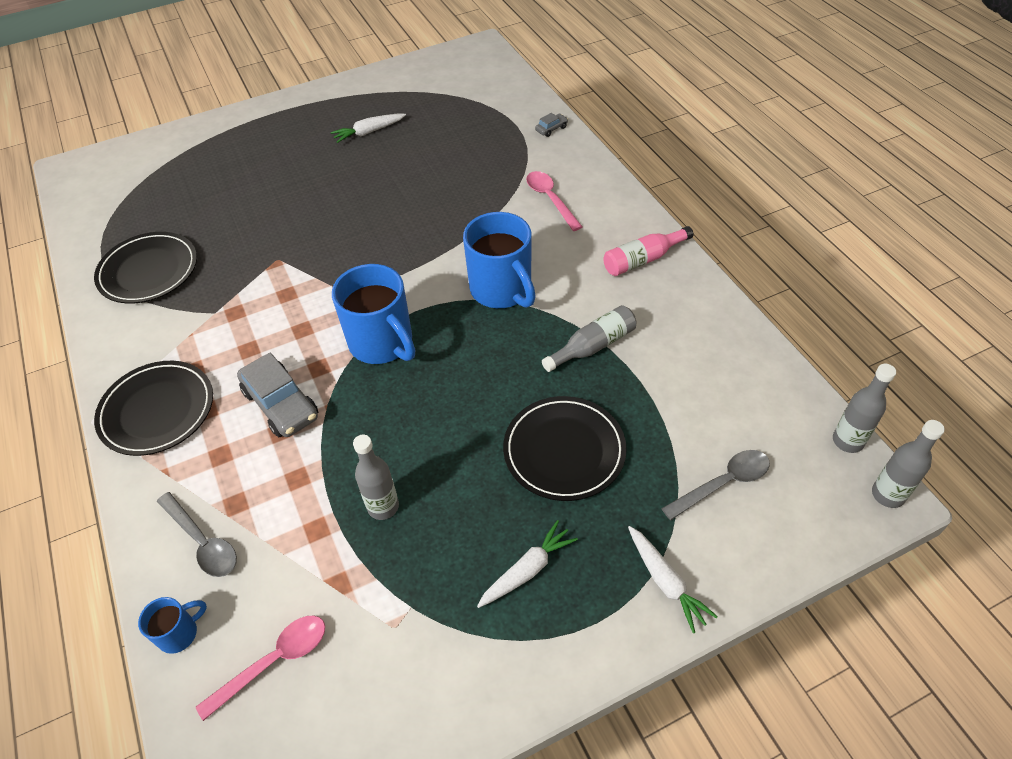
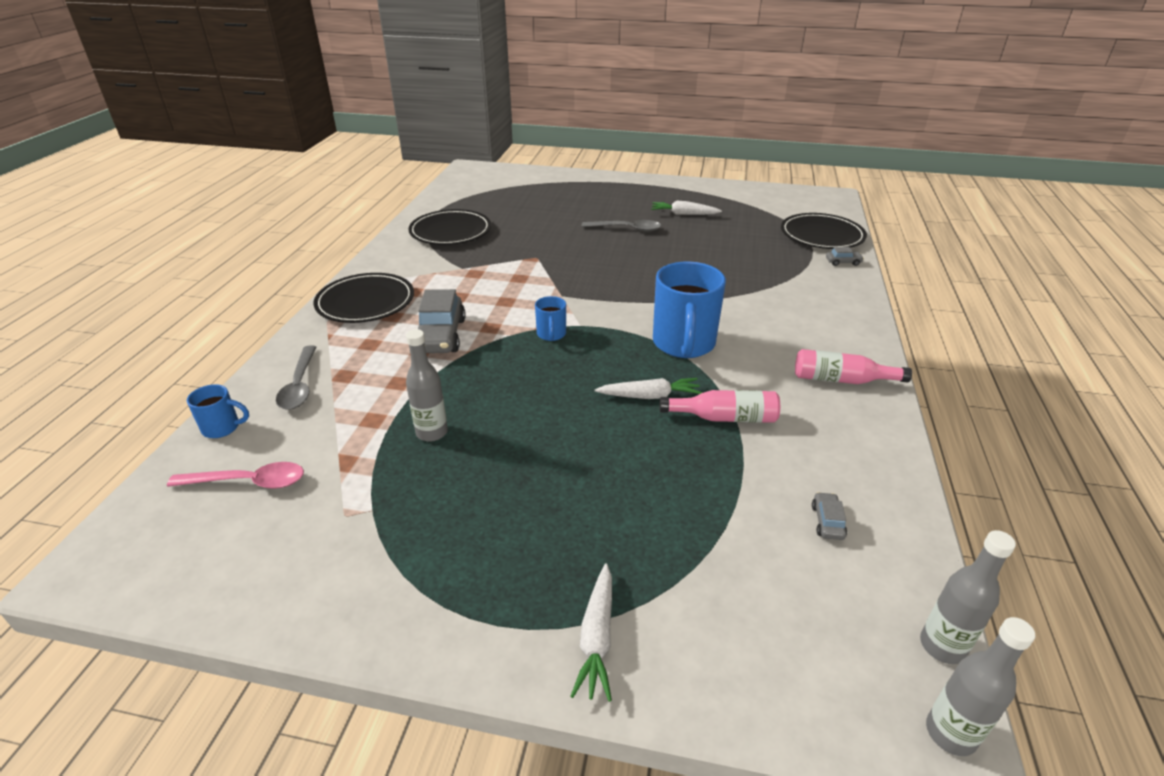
camera: 35 degrees right, 15 degrees down
(382, 343) = (551, 334): blue mug -> blue mug, size x0.48
(527, 570) = (486, 544): white carrot -> white carrot (650, 396)
(550, 199) = (792, 305): pink spoon -> none
(564, 451) = (615, 477): black plate -> black plate (822, 235)
(593, 346) = (724, 418): grey bottle -> pink bottle
(723, 483) = (746, 594): grey spoon -> grey spoon (627, 229)
(726, 393) = (827, 521): none -> grey car

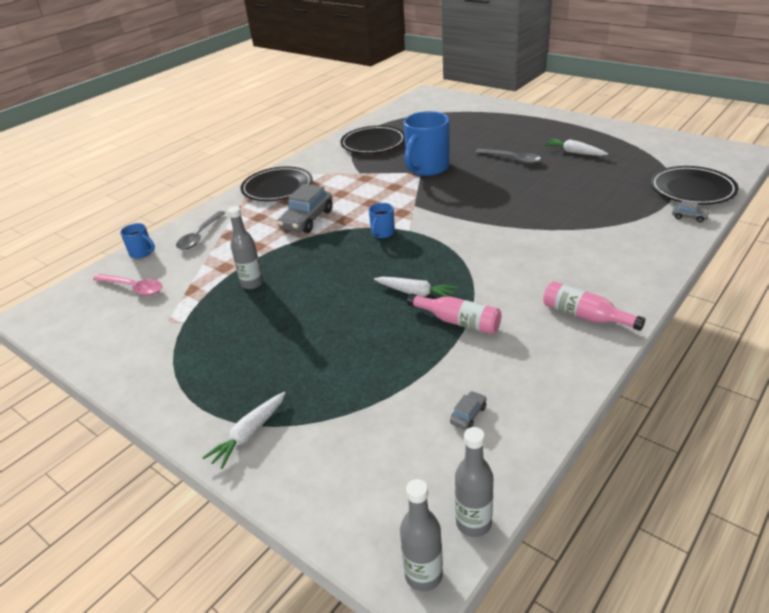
camera: 30 degrees right, 0 degrees up
(683, 344) = (476, 260): blue mug -> blue mug (427, 168)

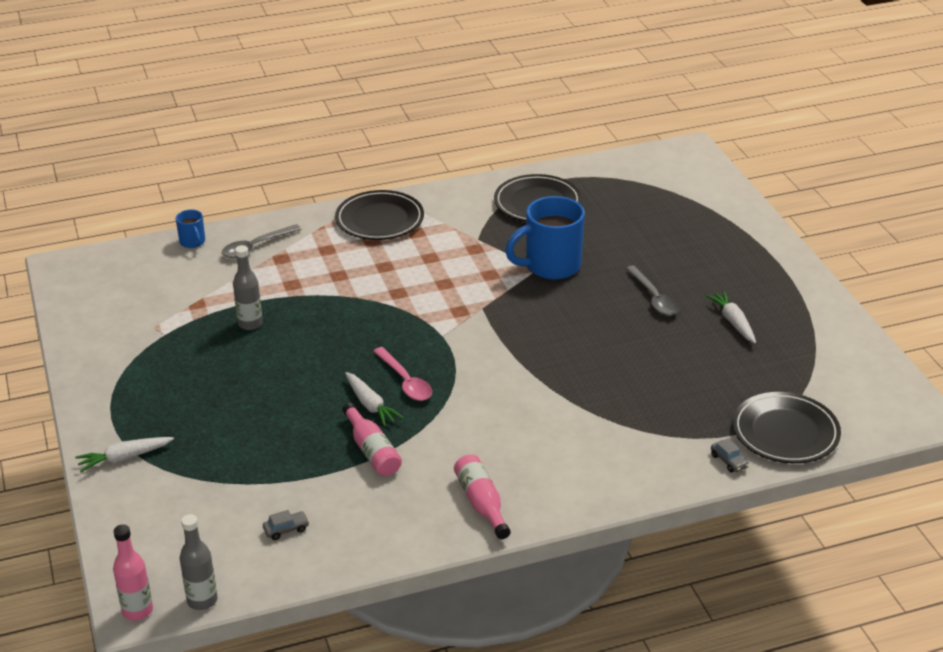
camera: 30 degrees right, 0 degrees up
(133, 288) = (155, 279): pink spoon -> pink spoon (405, 381)
(307, 220) = (365, 275): grey car -> none
(382, 233) = (415, 326): blue mug -> none
(423, 575) = (137, 611): grey bottle -> pink bottle

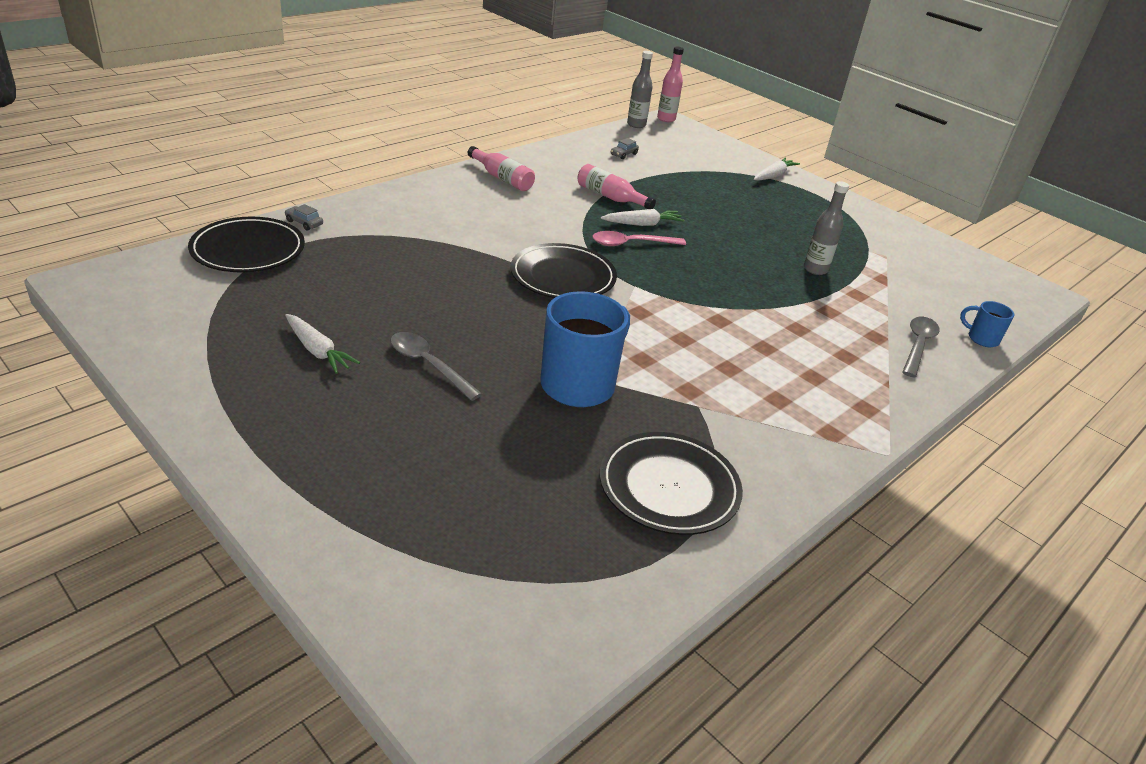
camera: 150 degrees right, 0 degrees up
(370, 405) = (642, 224): white carrot -> white carrot turned 135 degrees clockwise
(379, 220) = (839, 409): black plate -> black plate (563, 277)
(405, 381) = (631, 244): pink spoon -> pink spoon turned 45 degrees counterclockwise

